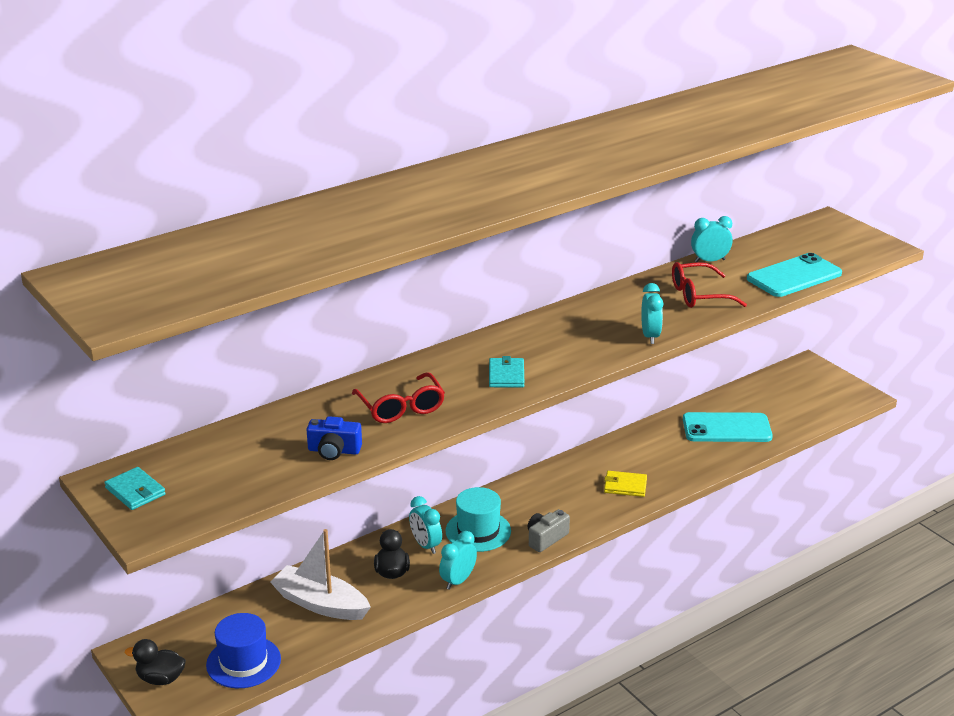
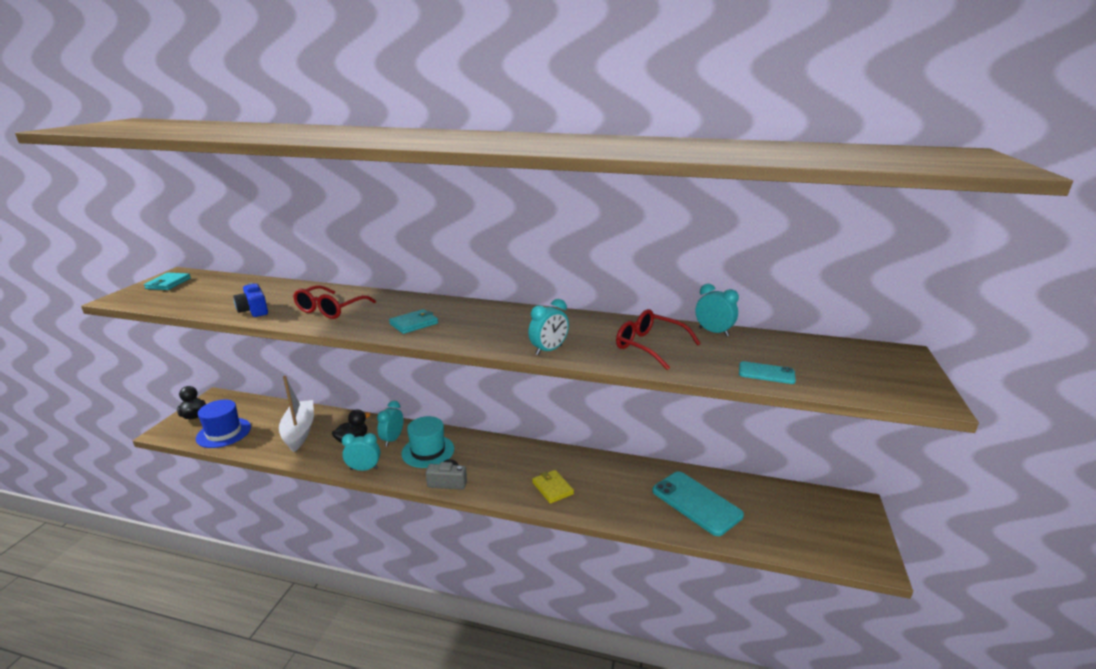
camera: 50 degrees right, 5 degrees down
(794, 276) = (766, 373): turquoise phone -> turquoise phone, size x0.51

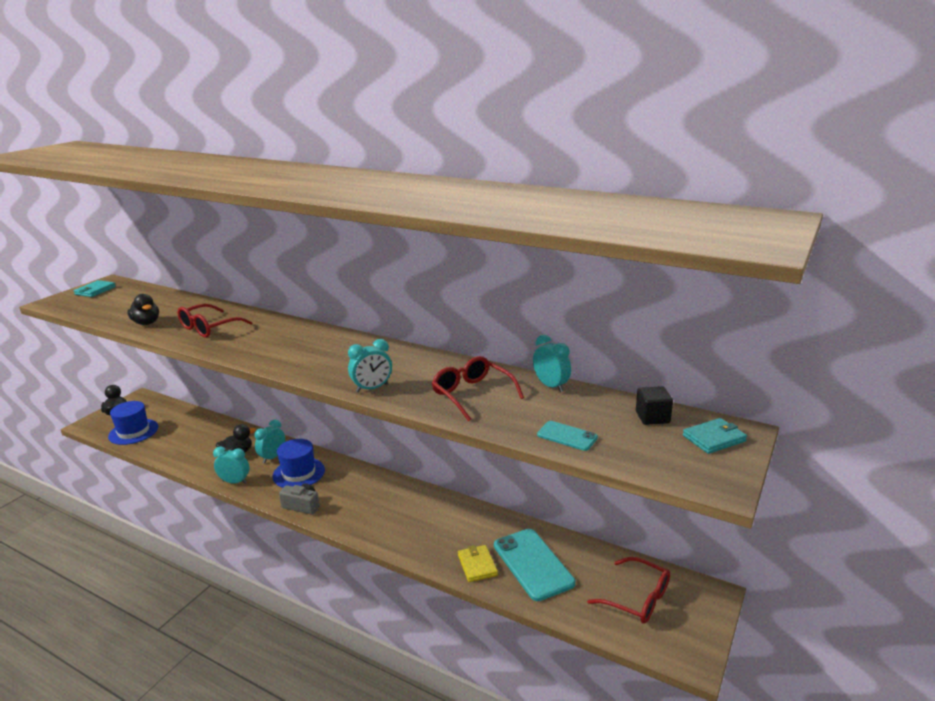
camera: 15 degrees right, 0 degrees up
(254, 310) = (146, 323): blue camera -> black duck
(299, 431) = (195, 439): white boat -> none
(414, 323) = (271, 349): turquoise wallet -> turquoise wallet (714, 438)
(428, 451) = (299, 473): turquoise hat -> blue hat
(552, 488) = (396, 526): yellow wallet -> yellow wallet (477, 565)
(801, 519) = (638, 599): none -> red glasses
(822, 349) = (652, 417): none -> black cube

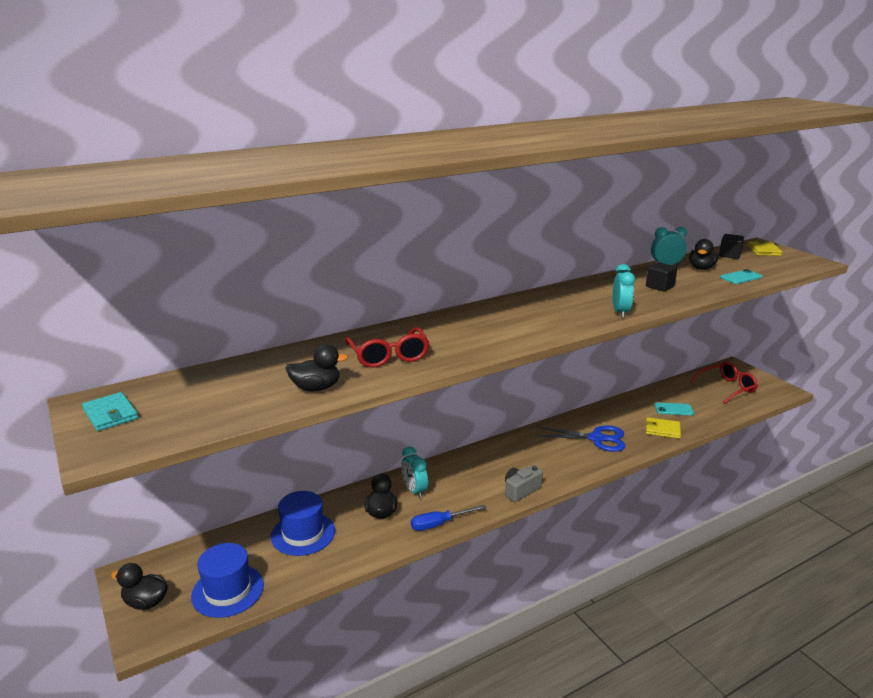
camera: 60 degrees left, 0 degrees up
(235, 482) = (439, 524): turquoise clock -> blue screwdriver
(299, 473) = (461, 481): blue hat -> blue hat (303, 533)
(421, 525) = (597, 438): none -> blue scissors
(472, 394) = (659, 286): red glasses -> black cube
(533, 564) = (673, 409): turquoise phone -> turquoise phone, size x0.51
(570, 407) = (701, 268): none -> black duck
(714, 438) = (763, 250): turquoise wallet -> yellow wallet

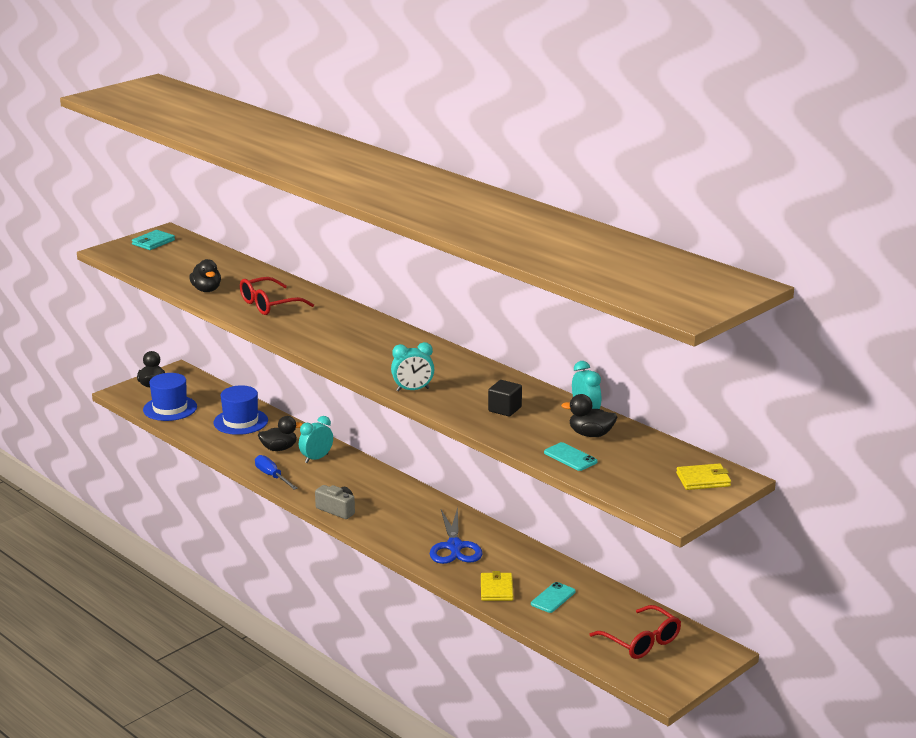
camera: 75 degrees right, 0 degrees up
(673, 409) = (553, 598): turquoise phone -> turquoise phone turned 45 degrees clockwise
(729, 255) = (661, 454): black cube -> none

